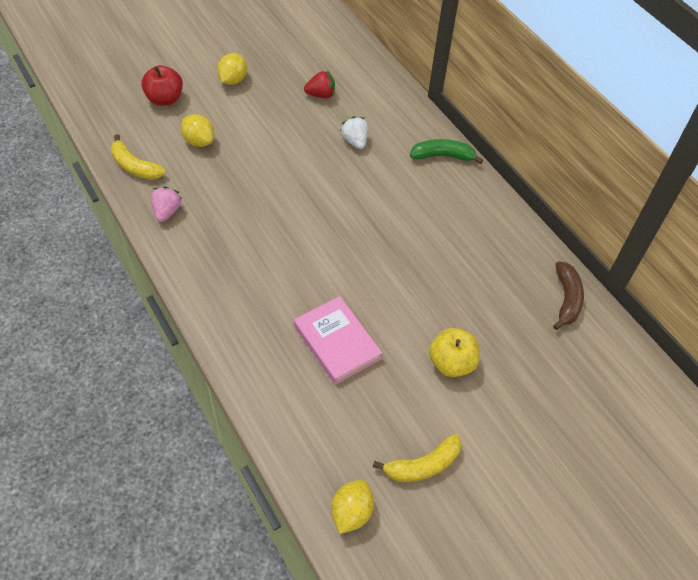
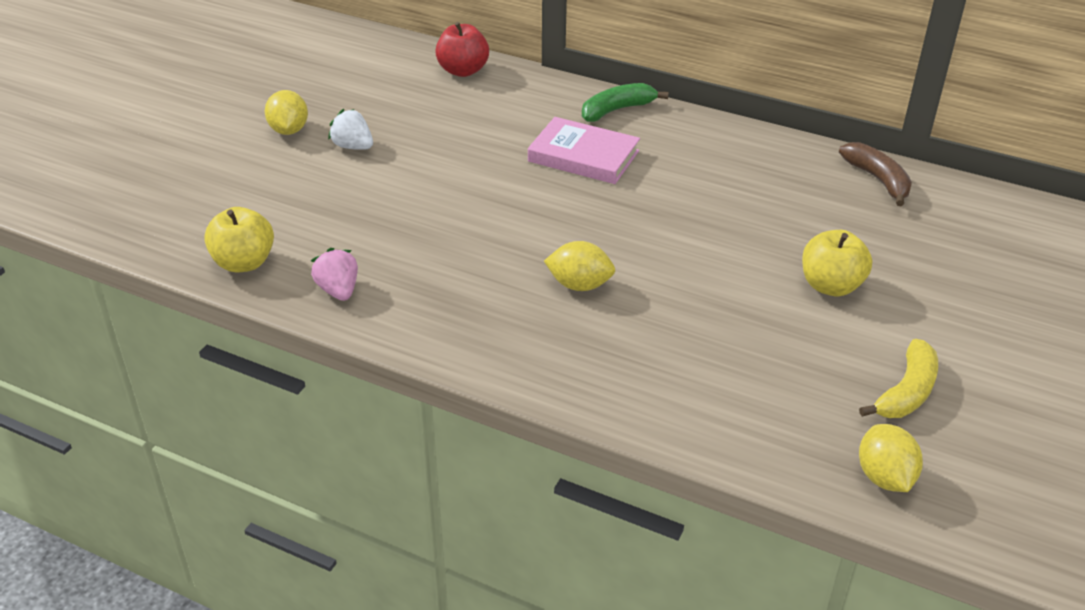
camera: 30 degrees left, 15 degrees down
(135, 166) = (244, 263): yellow banana -> yellow apple
(165, 99) = (214, 180): red apple -> red apple (463, 71)
(199, 141) = (307, 204): yellow lemon -> yellow lemon (579, 285)
(321, 95) = (416, 106): red strawberry -> none
(337, 342) = (689, 325): pink book -> pink book (583, 156)
(355, 141) = (503, 133): white strawberry -> white strawberry (353, 147)

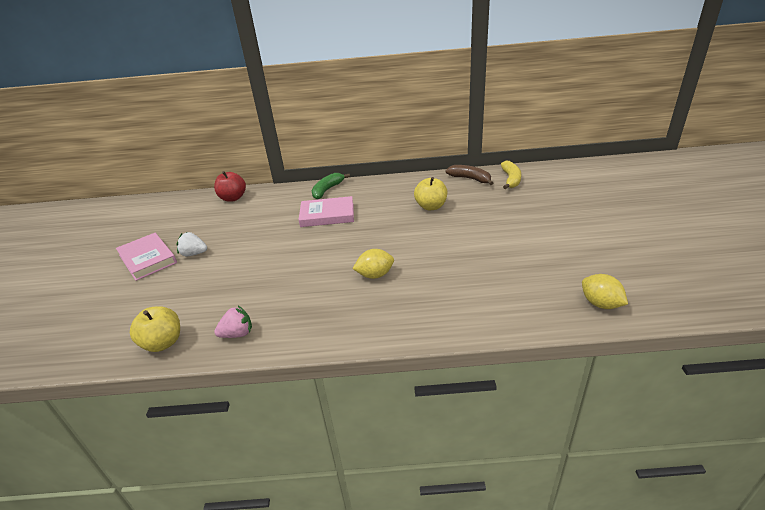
camera: 25 degrees left, 5 degrees down
(289, 130) = (147, 259): yellow lemon -> pink book
(338, 290) = (237, 334): pink strawberry -> pink strawberry turned 120 degrees clockwise
(830, 286) = (493, 228): yellow apple -> yellow apple (431, 206)
(906, 392) = (569, 261): yellow banana -> yellow banana (511, 179)

